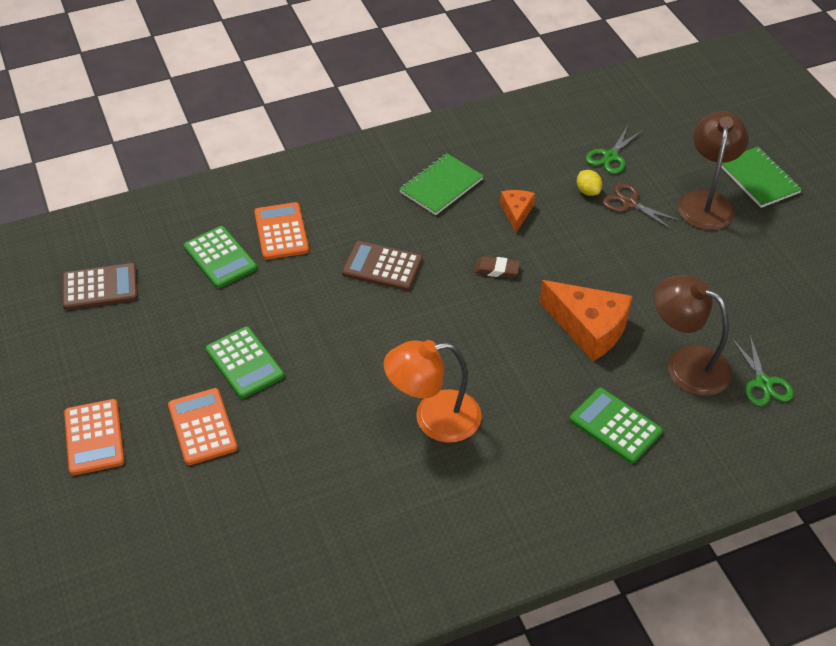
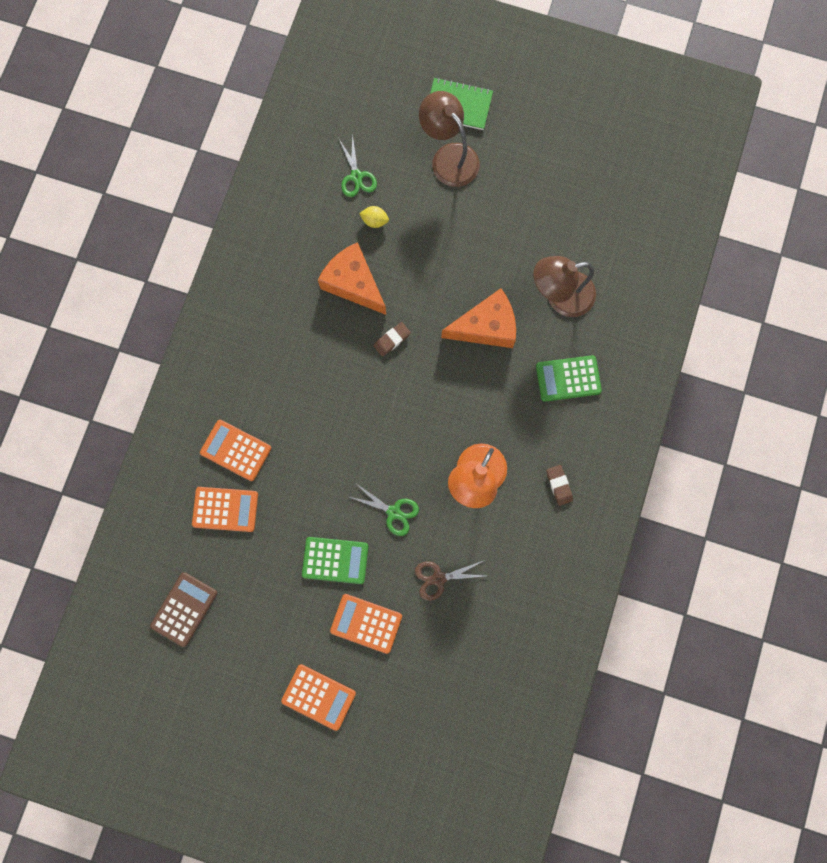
camera: 50 degrees left, 30 degrees up
(220, 258) = (225, 509): green calculator -> orange calculator
(382, 266) = (326, 409): brown calculator -> none
(441, 186) = (285, 310): green notebook -> none
(499, 493) = (559, 485): none -> brown eraser
(516, 213) = (353, 283): orange cheese -> orange cheese, size x1.86
(629, 203) = (408, 205): brown scissors -> brown scissors (438, 578)
(763, 383) = (609, 266): green scissors -> green scissors (393, 512)

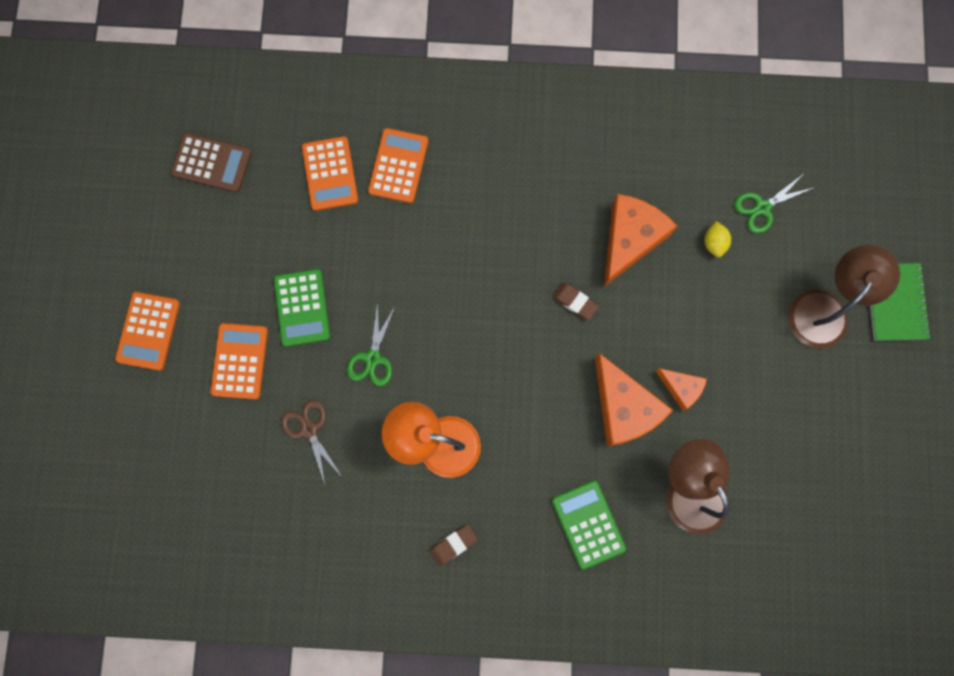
camera: 75 degrees right, 0 degrees up
(482, 279) = (681, 388): none -> orange cheese

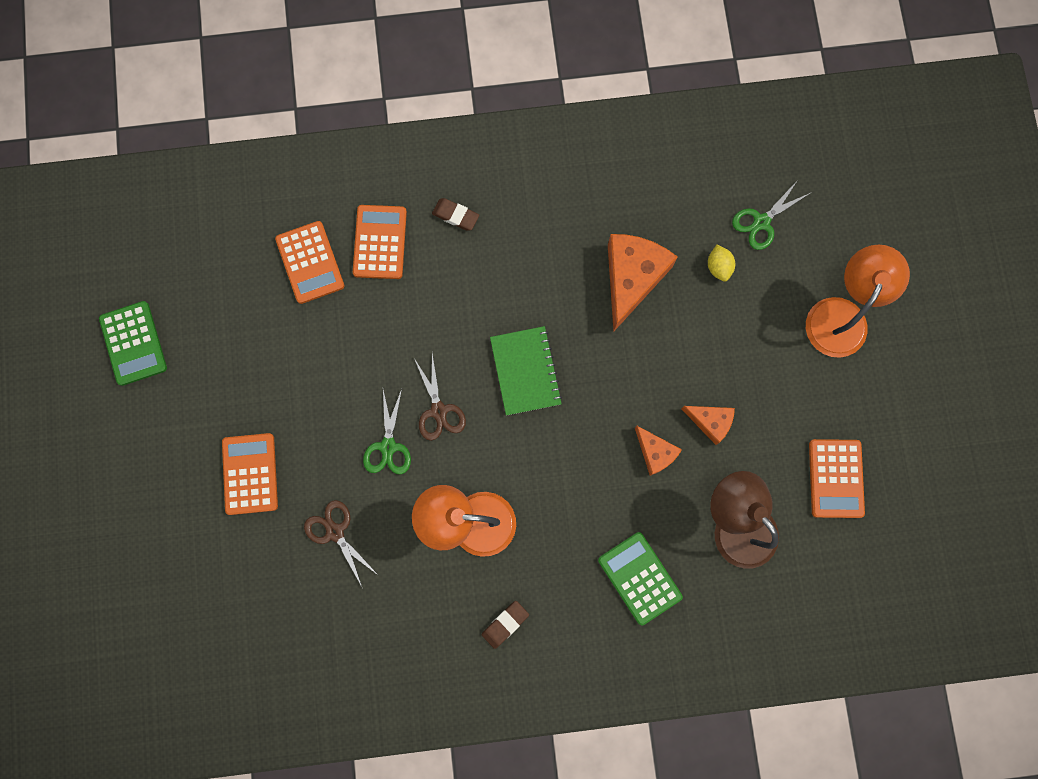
camera: 10 degrees left, 0 degrees up
(148, 331) = (148, 459): orange calculator -> orange calculator (835, 478)
(212, 163) = (184, 272): brown calculator -> none
(302, 308) = (305, 407): green calculator -> green calculator (133, 343)
(426, 333) = (438, 411): none -> brown scissors
(574, 302) = (586, 352): brown eraser -> brown eraser (455, 216)
(623, 408) = (655, 453): orange cheese -> orange cheese, size x0.54
(824, 308) = (841, 315): brown lamp -> orange lamp
(895, 302) = (912, 296): green notebook -> green notebook (525, 371)

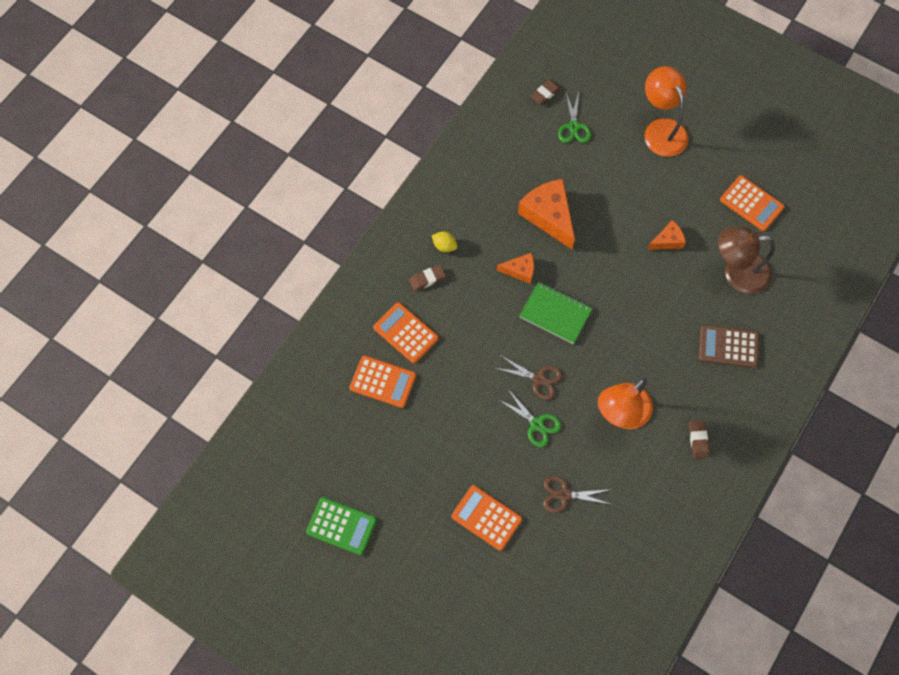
camera: 50 degrees left, 10 degrees down
(639, 578) = (728, 346): green calculator -> brown calculator
(655, 453) = (661, 282): orange cheese -> orange cheese (520, 271)
(718, 267) = (581, 167): yellow lemon -> yellow lemon (444, 246)
(775, 162) = (545, 93): none -> brown eraser

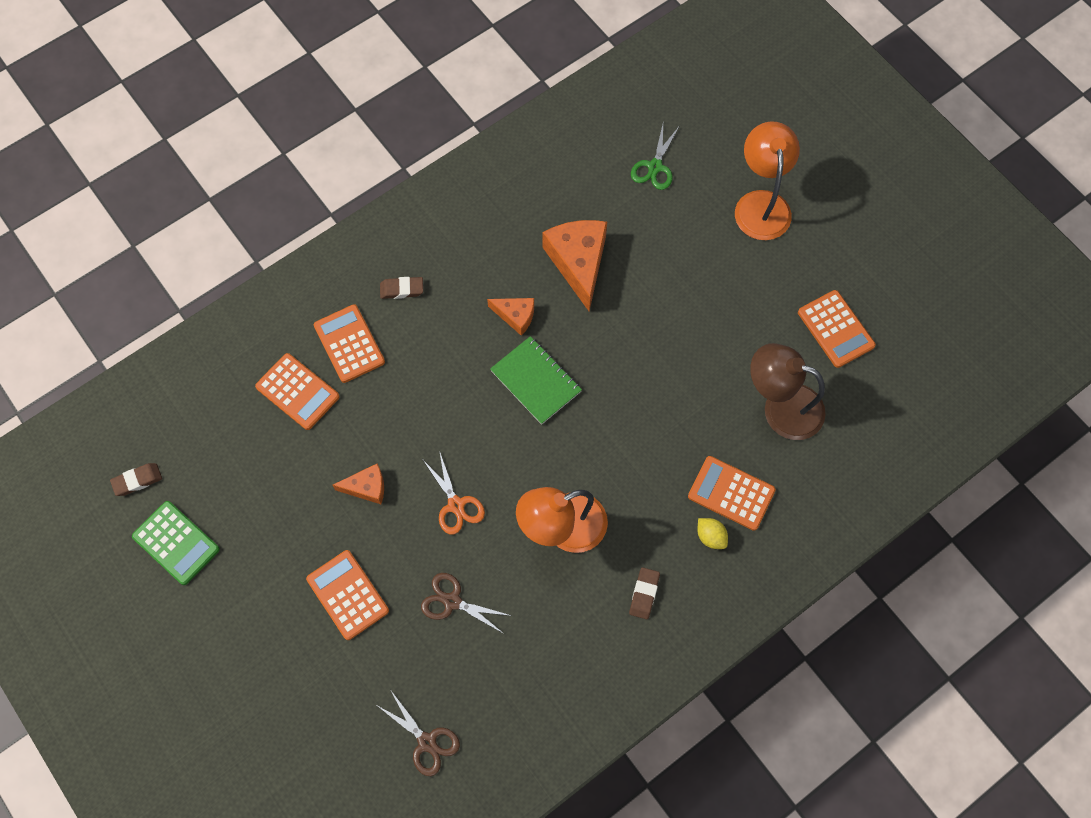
camera: 20 degrees right, 0 degrees up
(444, 246) = (439, 257): yellow lemon -> yellow lemon (710, 536)
(537, 424) = (456, 505): green scissors -> orange scissors
(538, 379) = (482, 452): brown scissors -> brown scissors (427, 742)
(545, 93) = (637, 117): brown eraser -> brown eraser (137, 480)
(667, 240) = (711, 339): orange cheese -> orange cheese (367, 487)
(728, 346) = (731, 493): brown calculator -> orange calculator

